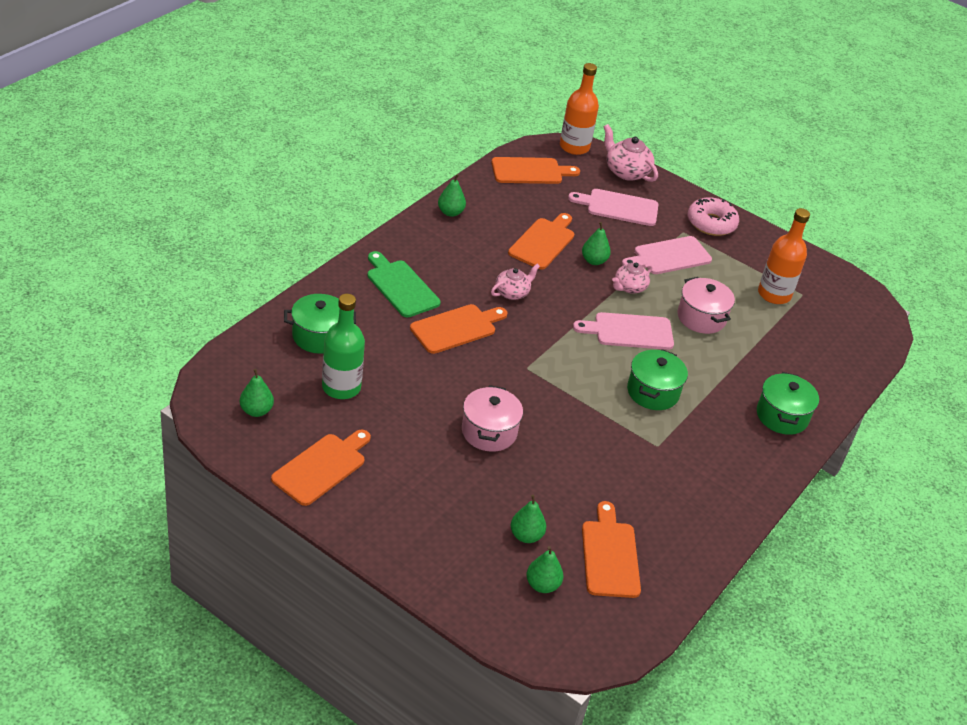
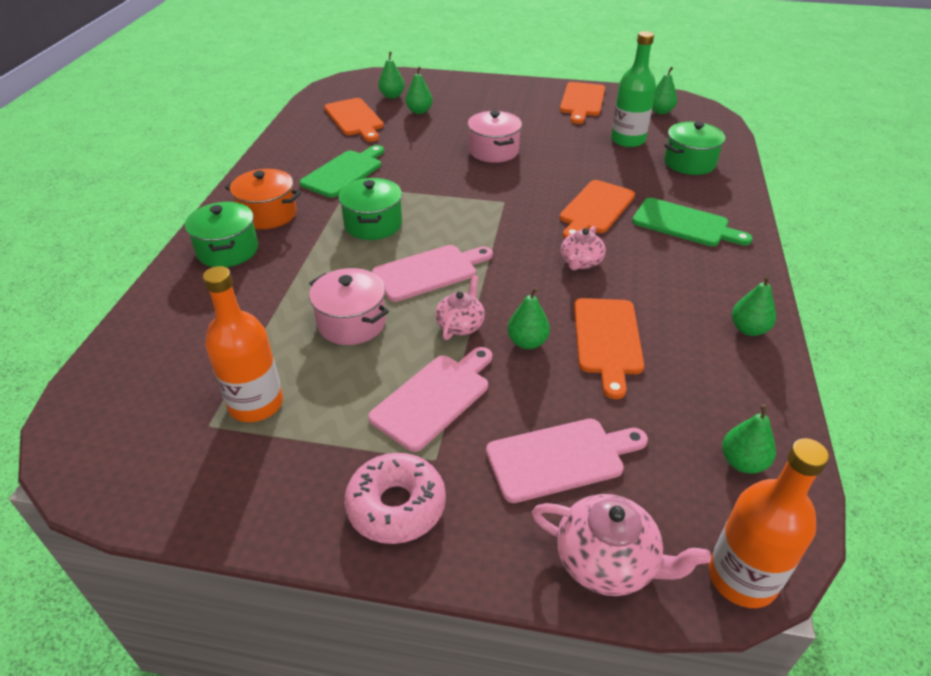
camera: 160 degrees right, 0 degrees up
(530, 171) = (742, 462): orange cutting board -> green pear
(655, 467) = (344, 172): none -> green cutting board
(742, 442) = (268, 214): none -> orange pot

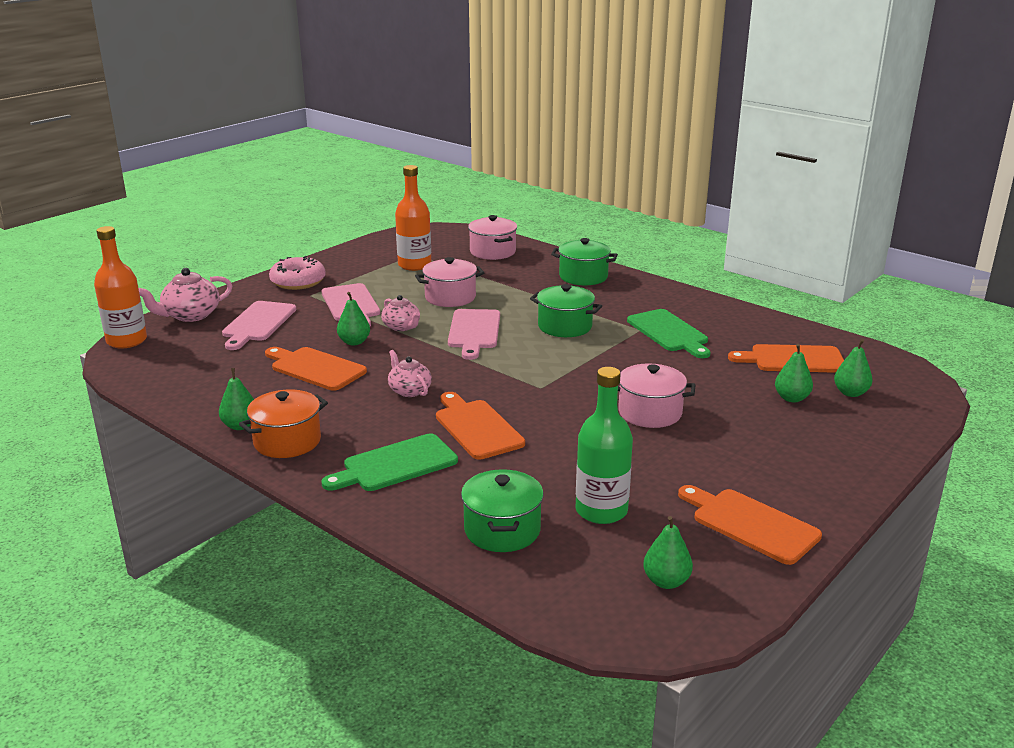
camera: 120 degrees right, 15 degrees down
(166, 348) = (492, 252): none -> pink pot
(268, 214) = (622, 294): orange pot -> orange pot (287, 441)
(742, 462) = (168, 370): green pear -> none

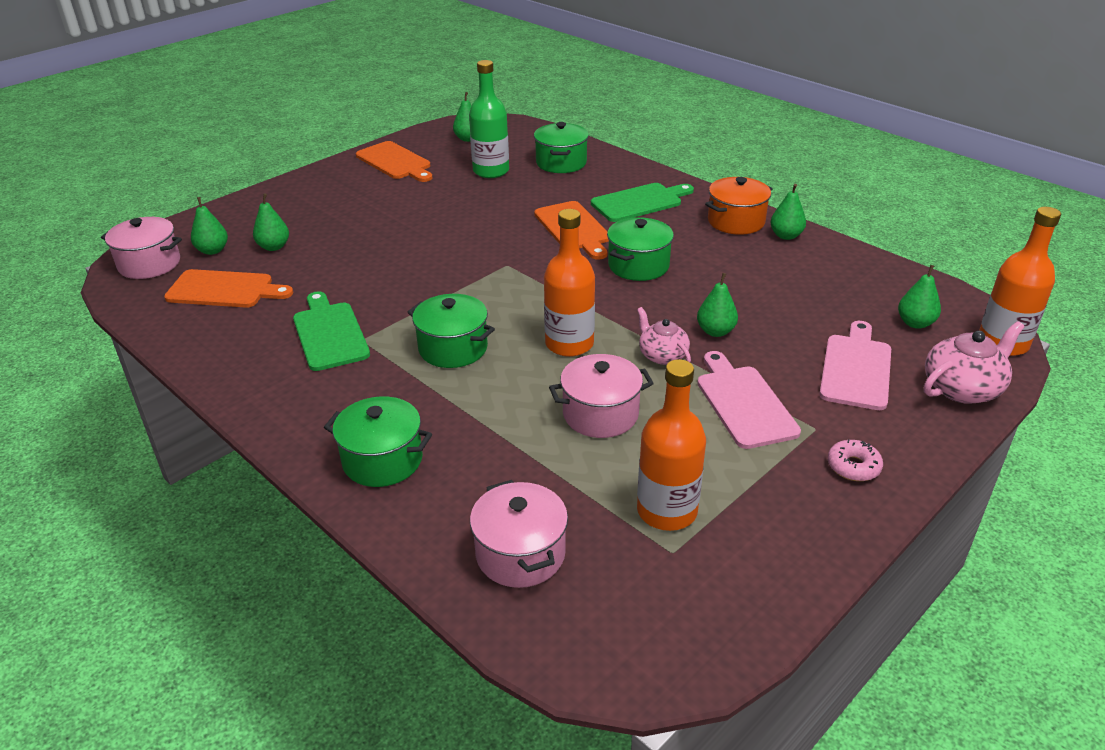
camera: 175 degrees left, 10 degrees up
(183, 352) = (915, 323): none -> green pear
(298, 281) = (853, 466): pink donut -> pink donut, size x0.58
(315, 368) = (746, 295): orange cutting board -> none
(409, 390) = (638, 266): pink teapot -> green pot
(474, 331) = (569, 344): pink cutting board -> orange bottle
(650, 413) = (415, 237): pink pot -> pink pot (149, 264)

